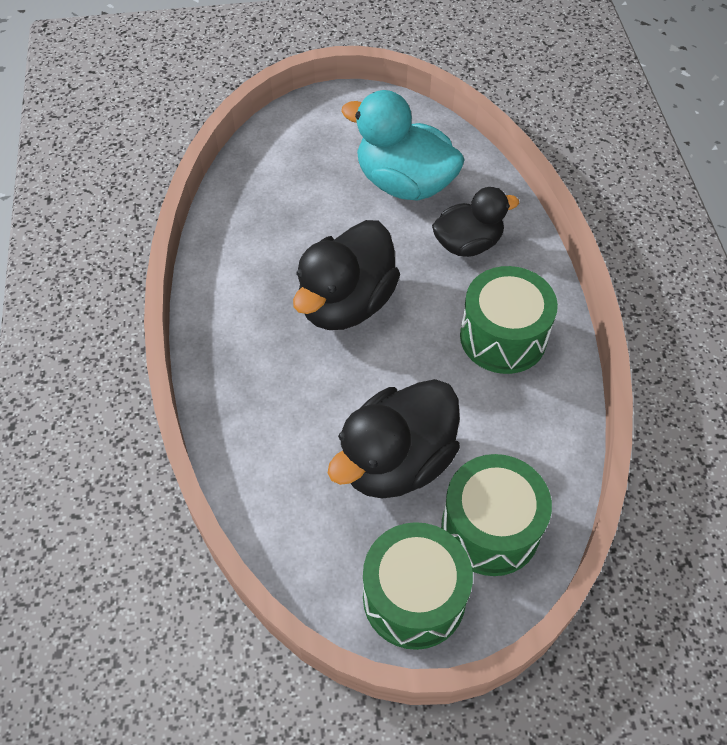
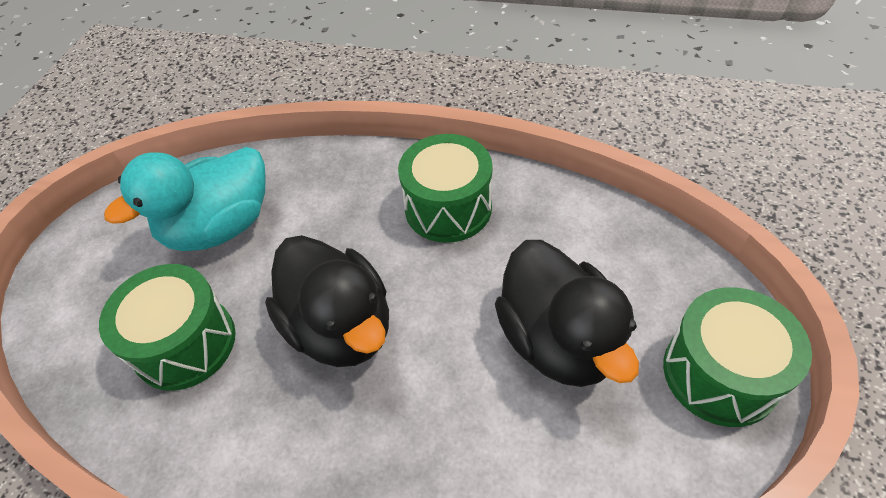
camera: 65 degrees left, 5 degrees down
(468, 244) = (328, 200): black duck -> none
(490, 528) = (653, 284): green drum -> green drum (185, 343)

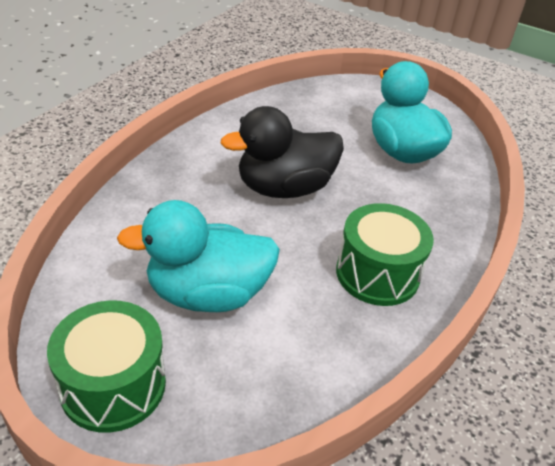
camera: 100 degrees right, 10 degrees down
(185, 343) = (307, 128): green drum -> none
(558, 340) = (207, 293): black duck -> turquoise duck

